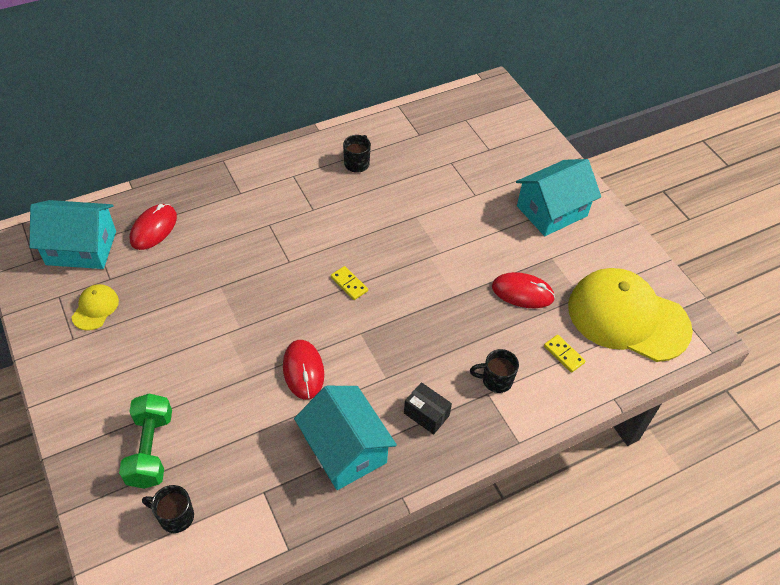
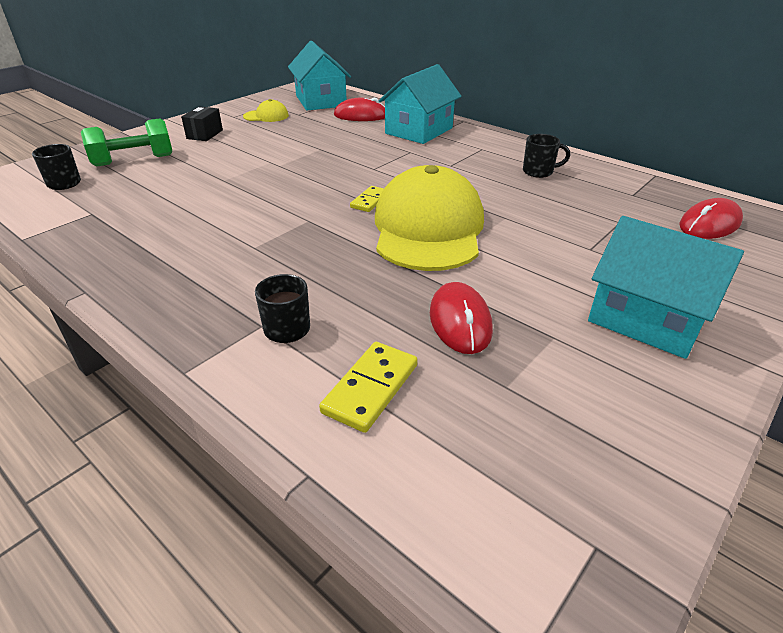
camera: 70 degrees right, 15 degrees down
(303, 370) = (243, 202): red mouse -> red mouse (709, 224)
(345, 449) = (148, 243): turquoise house -> turquoise house (419, 131)
(426, 414) = (210, 284): black box -> black box (204, 134)
(563, 354) = (370, 388): yellow domino -> yellow domino, size x1.52
(627, 317) = (509, 460): yellow cap -> yellow cap (428, 228)

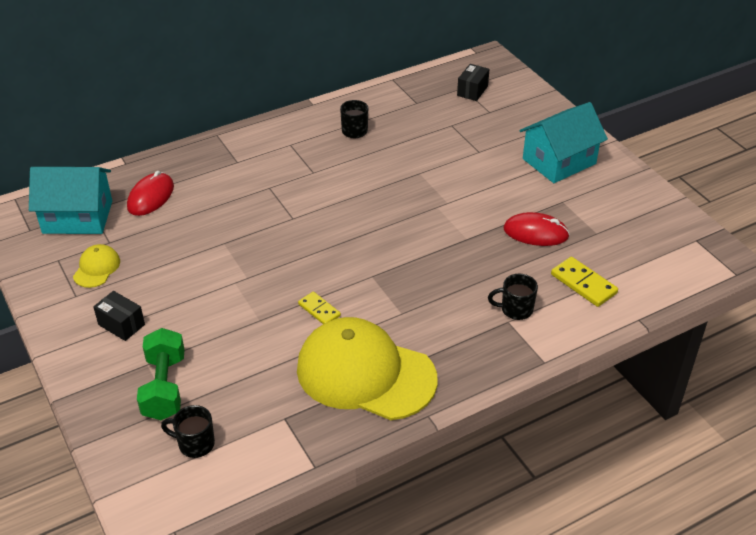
camera: 70 degrees left, 5 degrees up
(370, 201) = (356, 234): yellow domino -> yellow domino (319, 310)
(419, 131) = (222, 169): turquoise house -> none
(428, 228) = (417, 215): yellow cap -> yellow cap (365, 373)
(709, 224) = (472, 91): red mouse -> black box

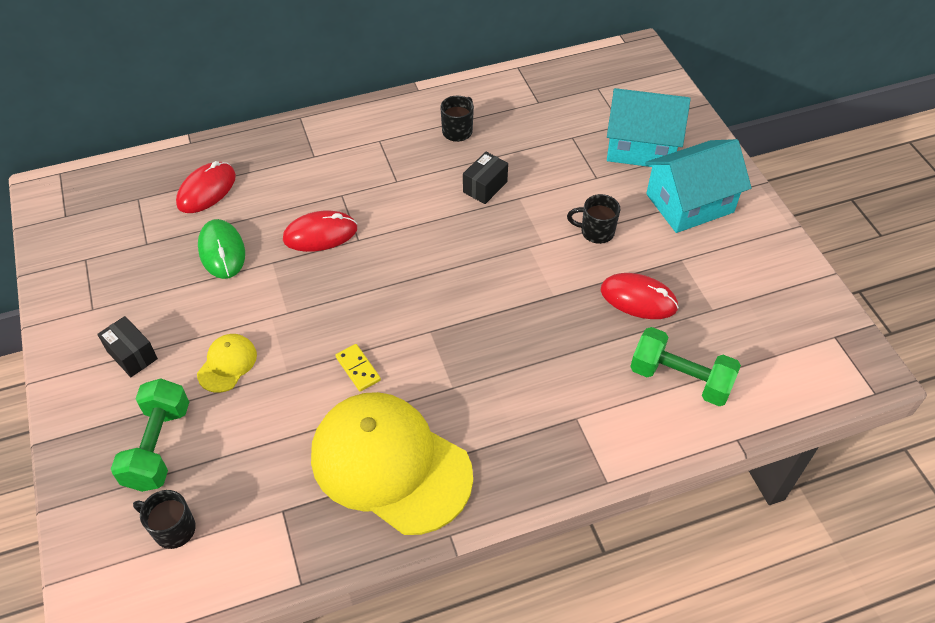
camera: 10 degrees right, 10 degrees up
(77, 217) = (120, 206): turquoise house -> turquoise house (641, 146)
(97, 268) = (124, 276): yellow cap -> yellow cap (227, 364)
(177, 240) = (222, 251): none -> green mouse
(259, 218) = (320, 234): none -> red mouse
(472, 91) = (608, 93): black box -> black box (485, 187)
(515, 309) = (589, 403): black mug -> black mug (596, 232)
(583, 284) = (680, 379): yellow domino -> green dumbbell

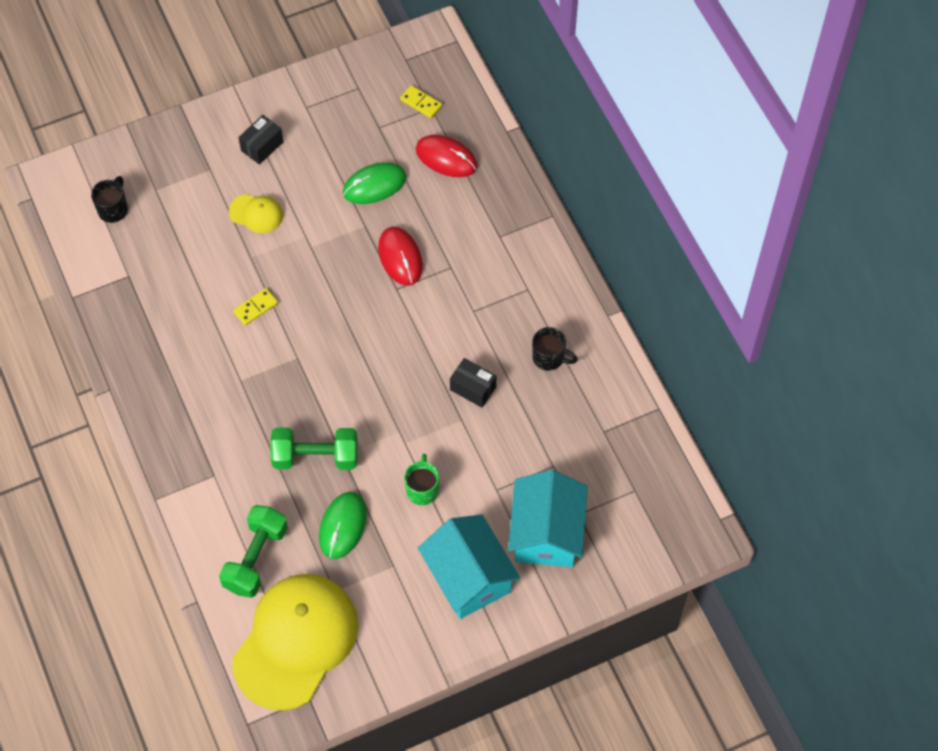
camera: 85 degrees right, 10 degrees up
(128, 206) = (421, 103): none -> yellow domino
(158, 446) = (180, 184): green dumbbell -> green dumbbell (315, 457)
(390, 464) = (168, 342): yellow cap -> yellow cap (295, 641)
(596, 232) = (422, 489): black mug -> green mug
(638, 299) = (343, 526): red mouse -> green mouse

